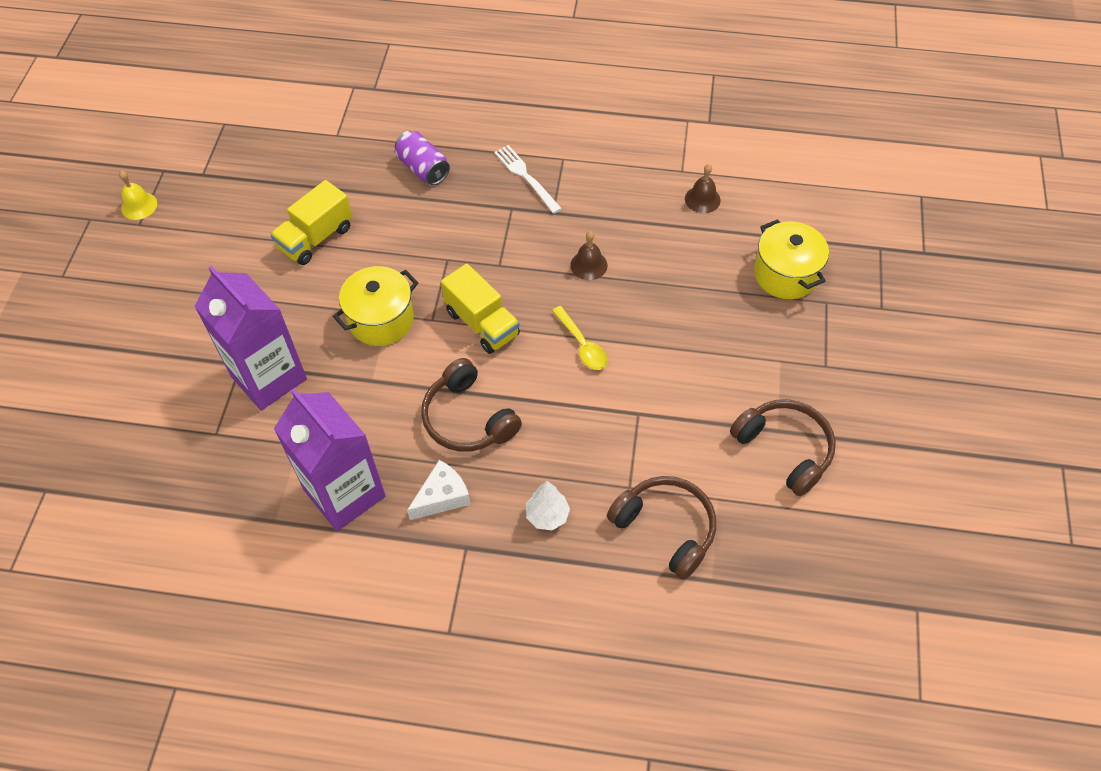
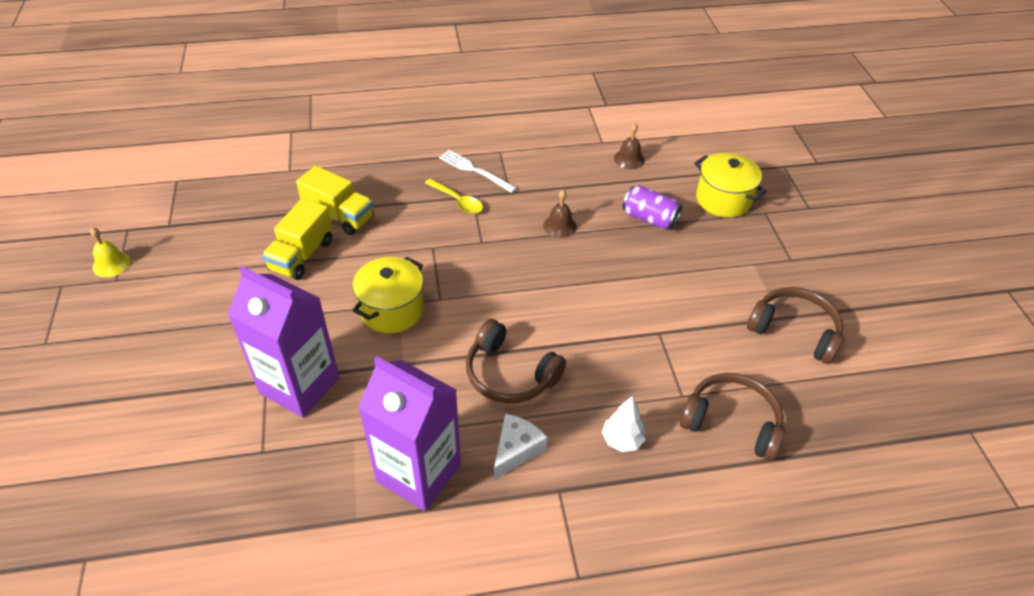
camera: 20 degrees left, 10 degrees down
(423, 169) = (380, 181): purple can -> purple can (649, 219)
(482, 323) = (487, 292): yellow truck -> yellow truck (339, 216)
(582, 345) = (584, 289): yellow spoon -> yellow spoon (457, 201)

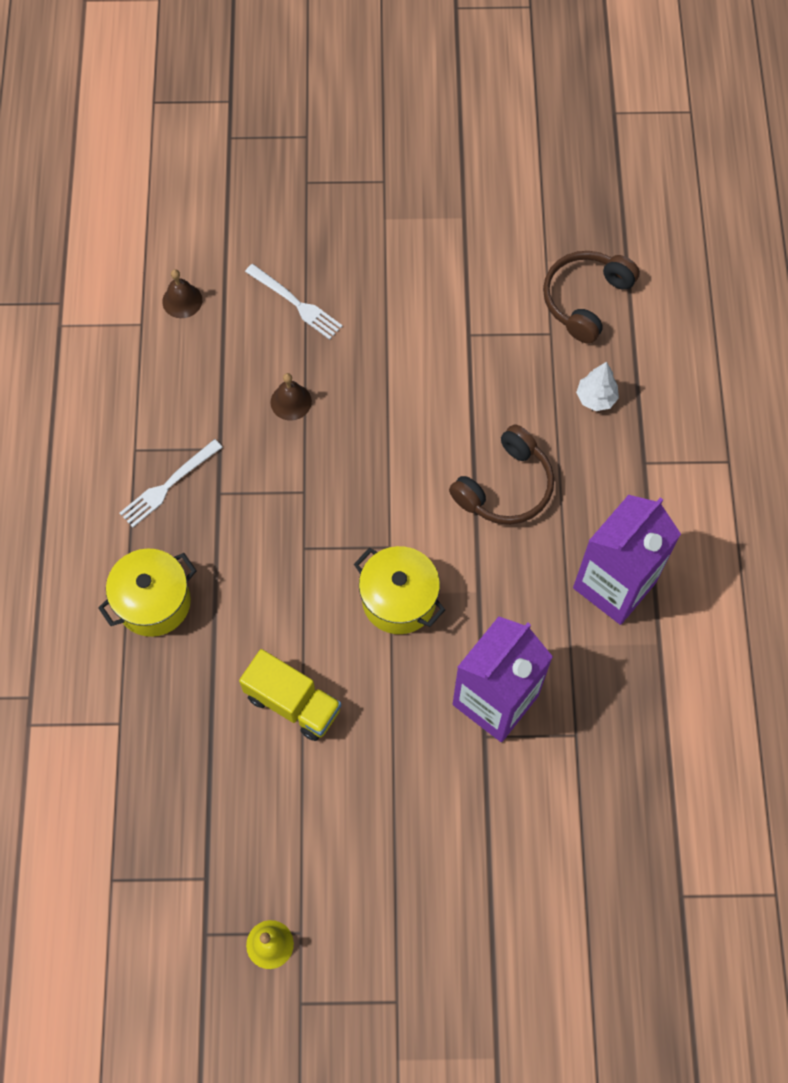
camera: 80 degrees left, 20 degrees up
(339, 216) = (227, 657): yellow truck -> none
(457, 201) = (225, 512): yellow spoon -> none
(516, 450) = (597, 493): white cheese -> none
(649, 219) = (295, 303): purple can -> white fork
(723, 200) = (277, 218): yellow pot -> yellow pot (154, 602)
(794, 331) = (483, 211): brown headphones -> none

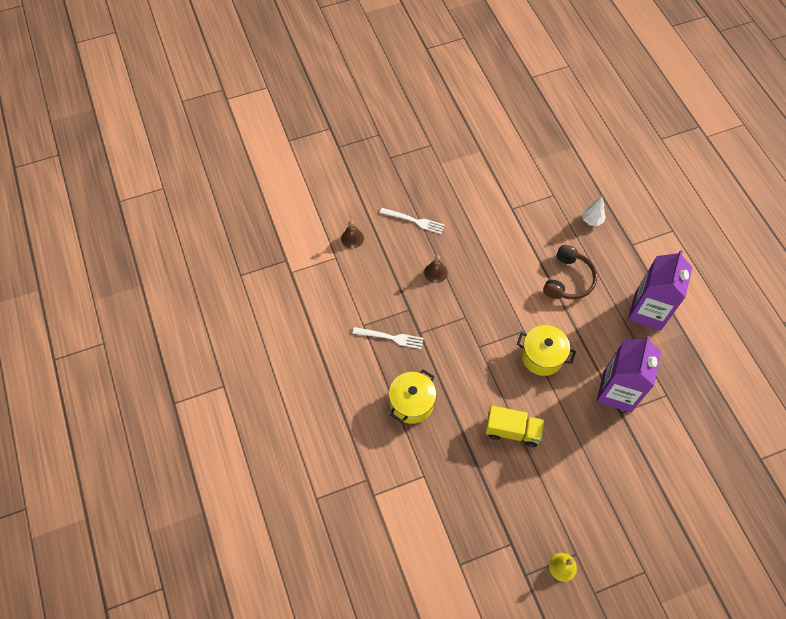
camera: 20 degrees left, 5 degrees down
(169, 485) = (390, 337): white fork -> white fork turned 105 degrees counterclockwise
(585, 299) = (562, 173): brown headphones -> none

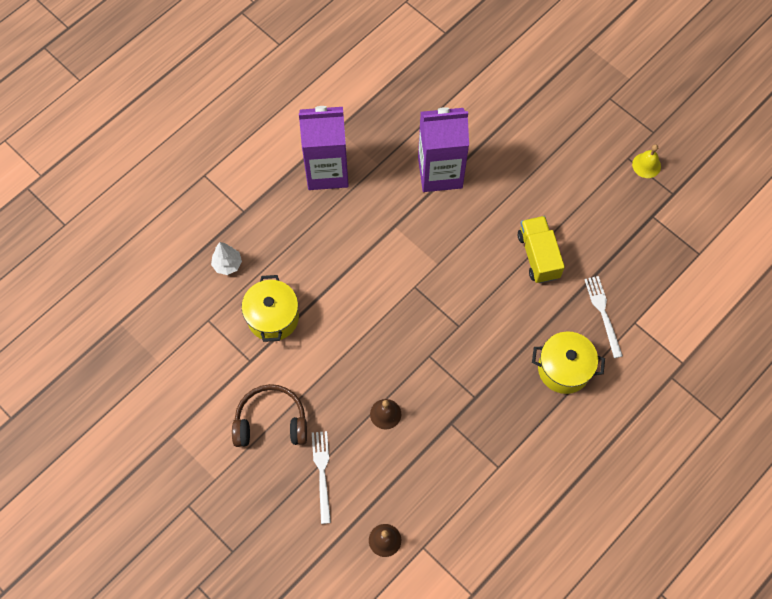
camera: 115 degrees left, 5 degrees up
(390, 337) = (498, 428): white fork -> white fork (603, 313)
(542, 356) = (437, 257): yellow pot -> yellow pot (273, 317)
(568, 280) = (324, 263): brown headphones -> brown headphones (271, 422)

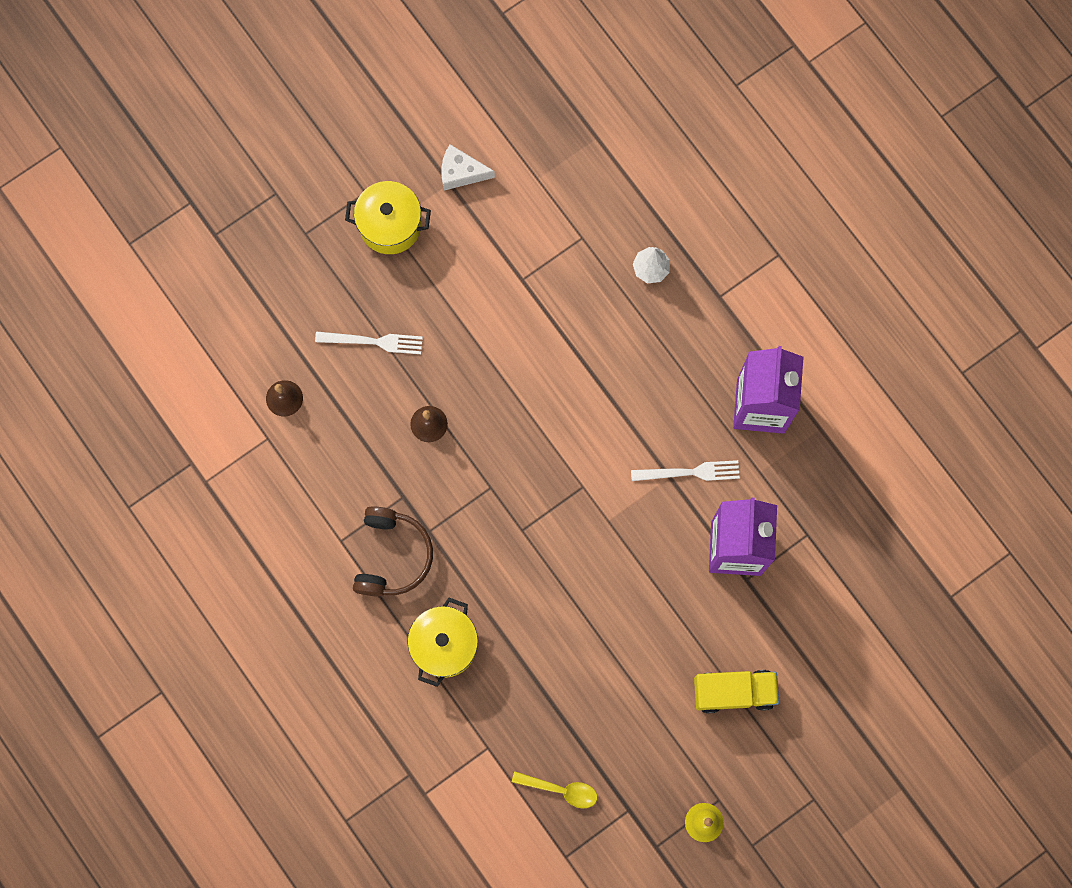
camera: 100 degrees right, 10 degrees up
(161, 427) = (461, 172): none -> white cheese
(271, 422) = (444, 293): brown headphones -> brown headphones (392, 556)
(273, 317) = (572, 313): yellow pot -> yellow pot (390, 225)
(538, 256) = (598, 648): yellow truck -> yellow truck (734, 692)
(603, 313) = (506, 711): white fork -> white fork (689, 472)
(651, 265) = (561, 790): none -> yellow spoon

